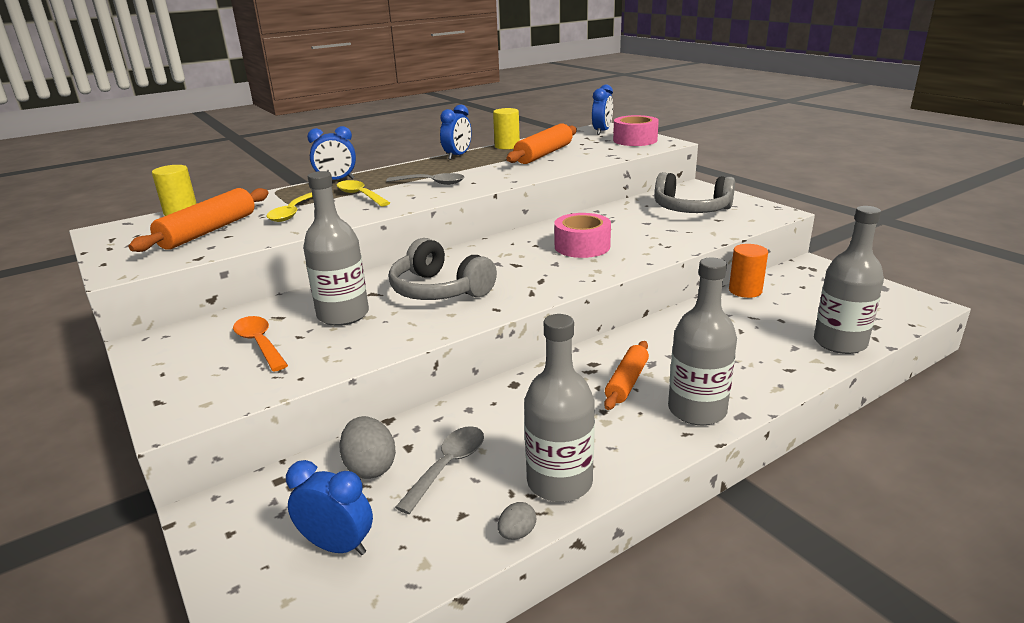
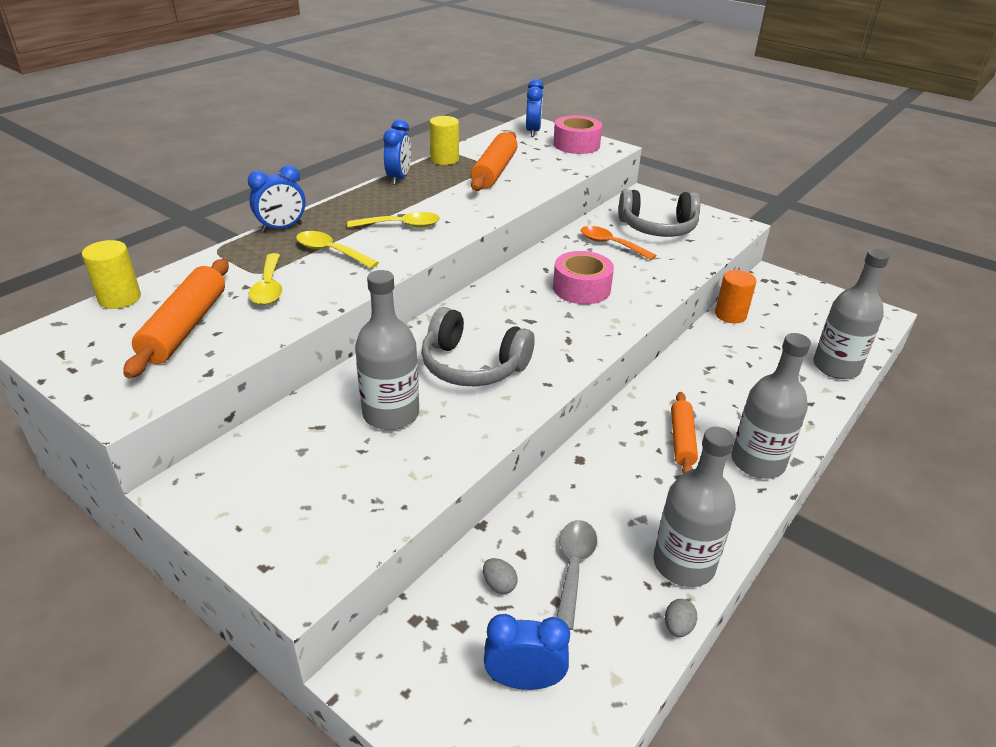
camera: 20 degrees left, 10 degrees up
(259, 343) = (324, 467): orange spoon -> orange spoon (611, 244)
(370, 467) = (499, 585): grey egg -> grey egg, size x0.55
(431, 183) = (401, 225): grey spoon -> yellow spoon

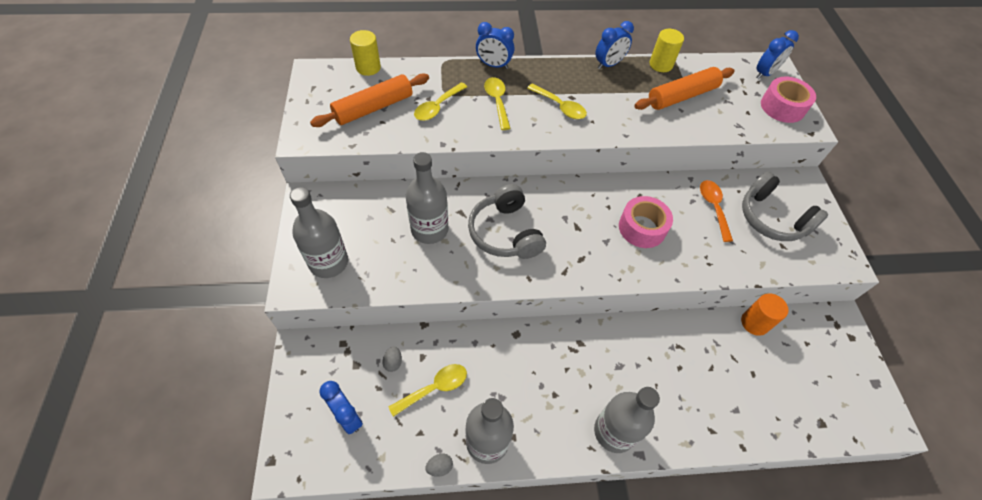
camera: 45 degrees right, 20 degrees up
(573, 567) = (434, 388): grey spoon -> yellow spoon
(682, 440) = (589, 376): orange rolling pin -> none
(836, 367) = (775, 426): grey bottle -> grey bottle (329, 262)

